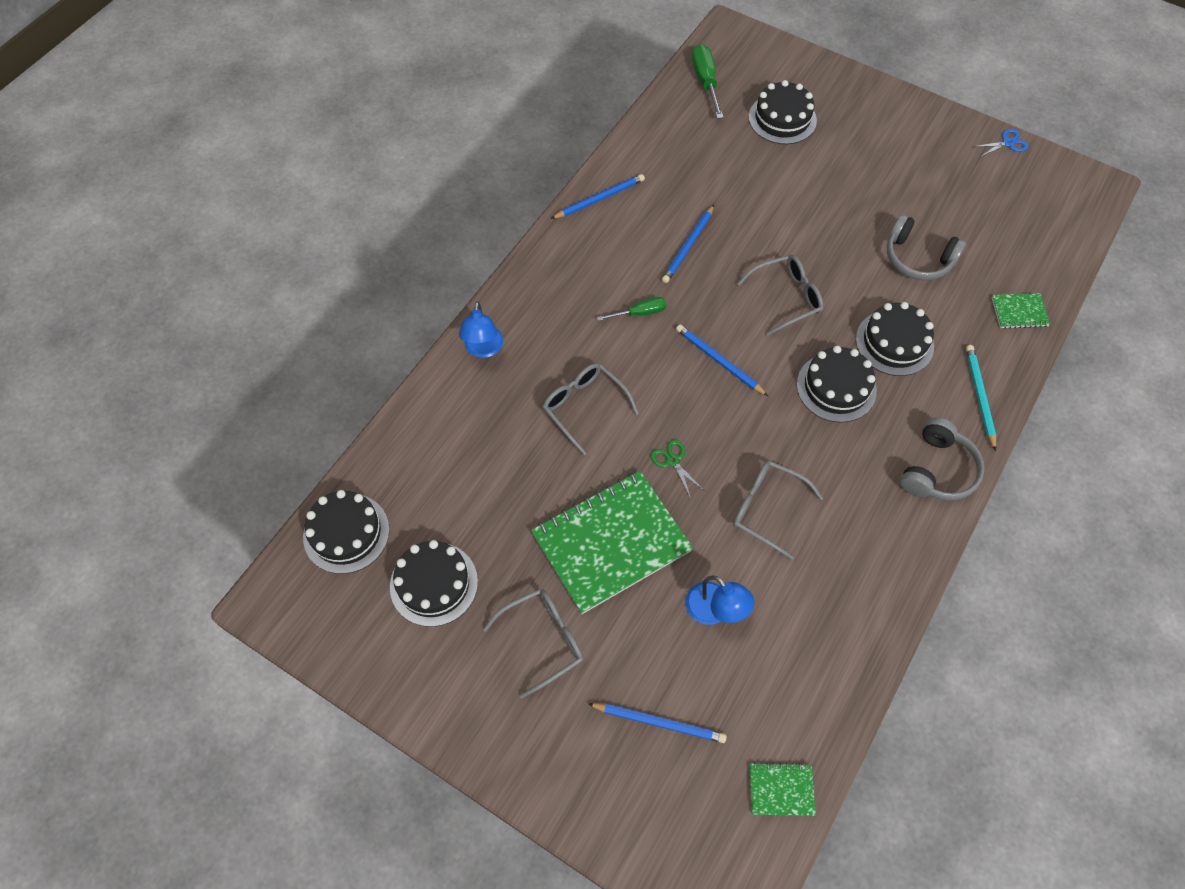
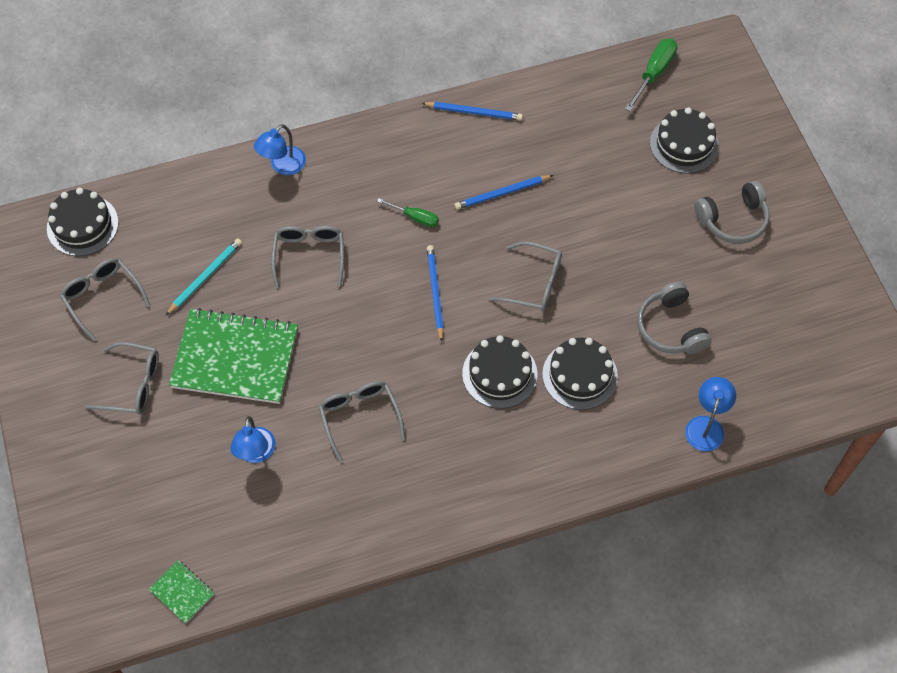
camera: 40 degrees right, 0 degrees up
(434, 584) = (103, 298): black cake -> grey glasses
(659, 722) = (151, 491): blue pencil -> none
(672, 461) = (330, 336): green scissors -> none
(937, 470) = (509, 486): grey headphones -> grey headphones (733, 220)
(979, 396) = (601, 461): turquoise pencil -> turquoise pencil (205, 277)
(1007, 143) = (856, 292): blue scissors -> none
(1019, 312) = (706, 426): green notebook -> blue lamp

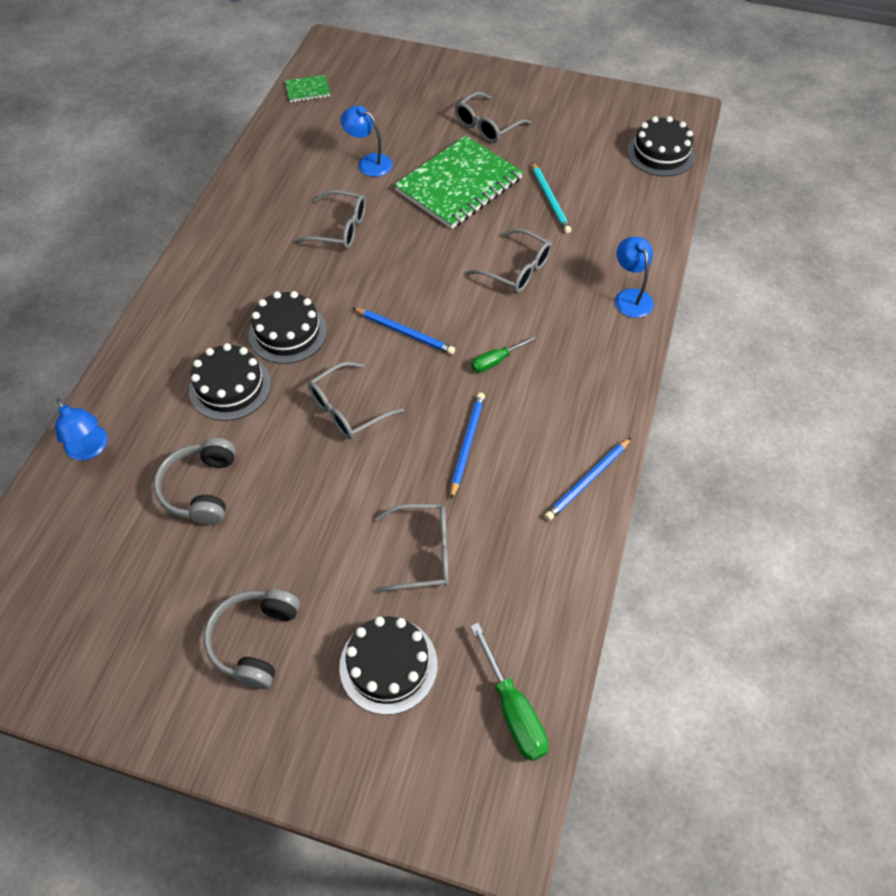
camera: 125 degrees right, 5 degrees down
(103, 298) = (579, 139): grey glasses -> grey glasses (422, 553)
(670, 327) = (201, 489): grey headphones -> grey headphones turned 105 degrees counterclockwise

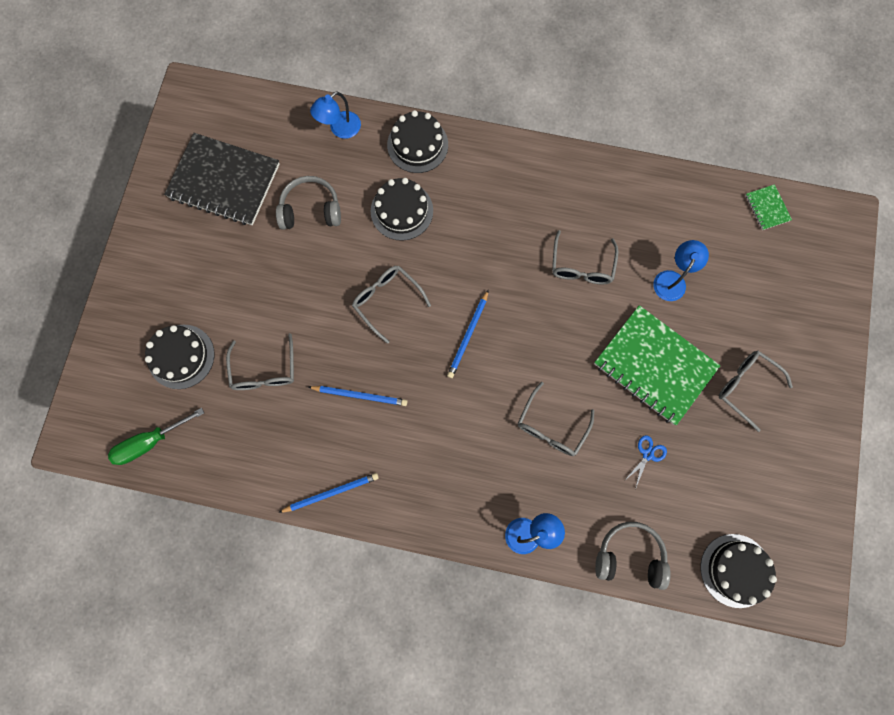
camera: 85 degrees right, 20 degrees up
(123, 601) = (224, 181): none -> black notebook
(255, 640) = (198, 268): grey headphones -> grey headphones (629, 555)
(288, 332) = (459, 243): black cake -> black cake (417, 145)
(496, 361) = (445, 413): green screwdriver -> none
(550, 199) = (647, 454): turquoise pencil -> blue scissors
(587, 481) = (331, 492): blue pencil -> blue pencil turned 120 degrees clockwise

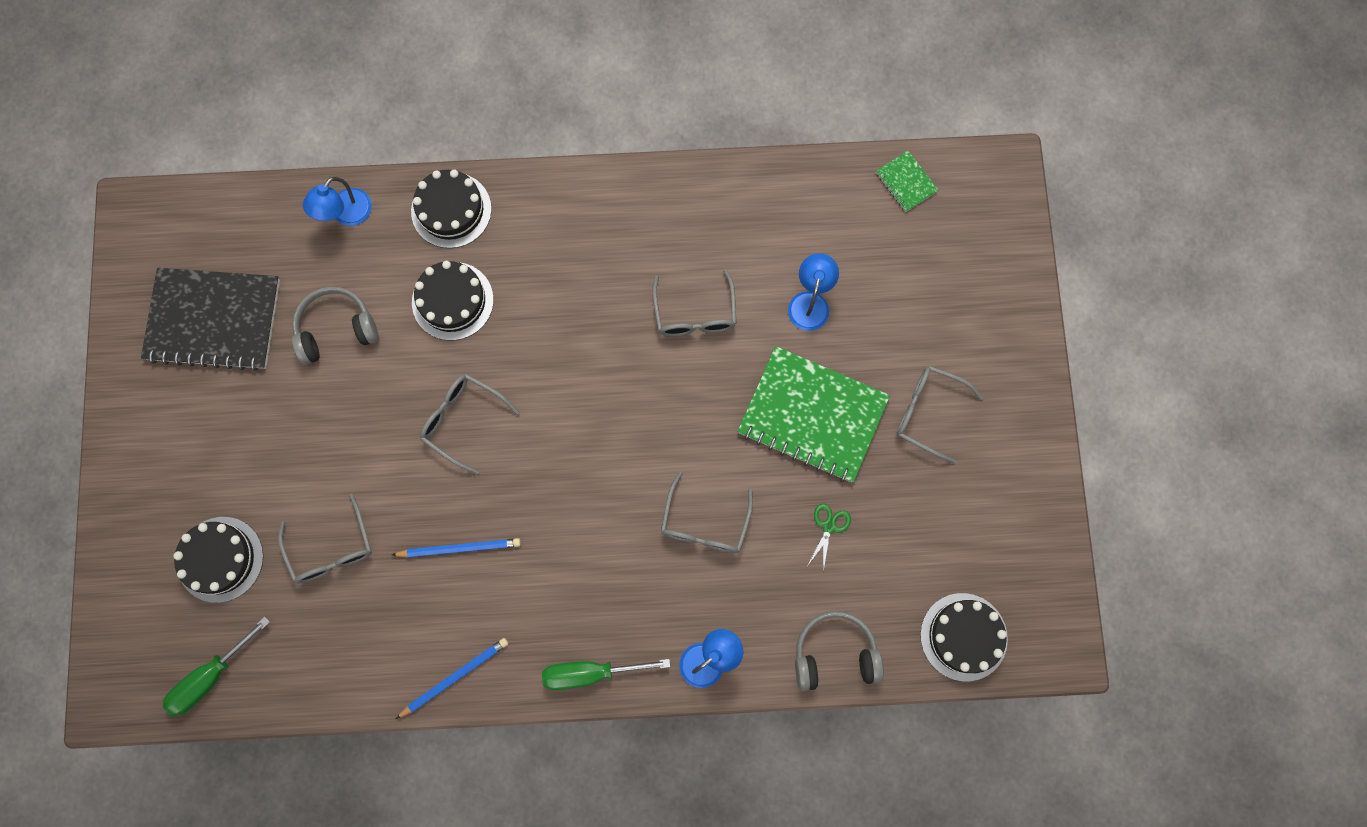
camera: 15 degrees left, 0 degrees up
(436, 518) = (591, 672): none -> green screwdriver
(468, 335) = (575, 438): blue pencil -> none
(647, 454) = (829, 526): blue scissors -> green scissors

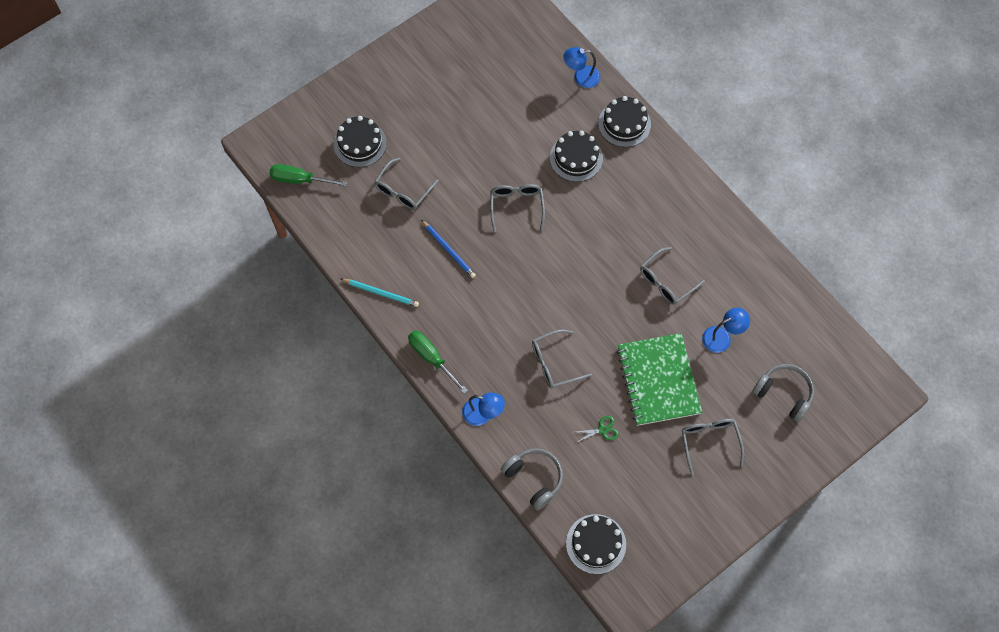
camera: 55 degrees right, 10 degrees down
(214, 320) = (477, 56): black notebook -> none
(336, 329) = (517, 114): grey headphones -> grey headphones (784, 394)
(455, 677) = (381, 293): blue pencil -> turquoise pencil
(906, 182) = (835, 343): green notebook -> none

